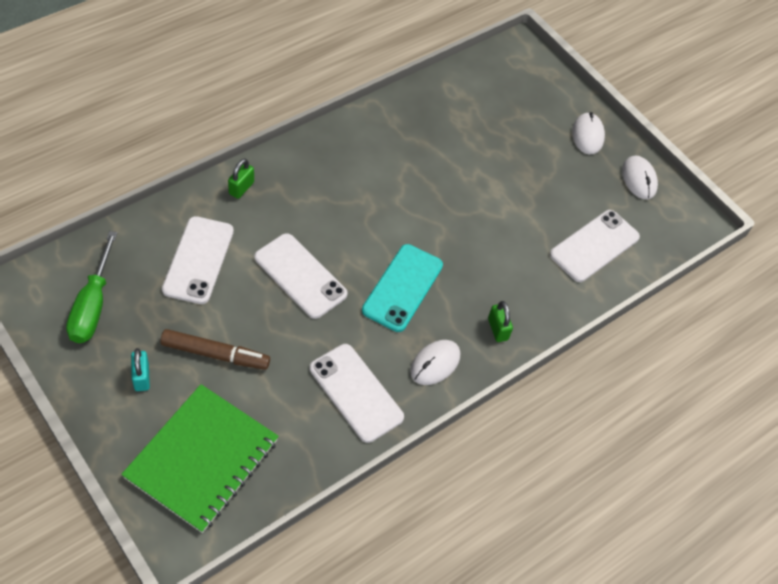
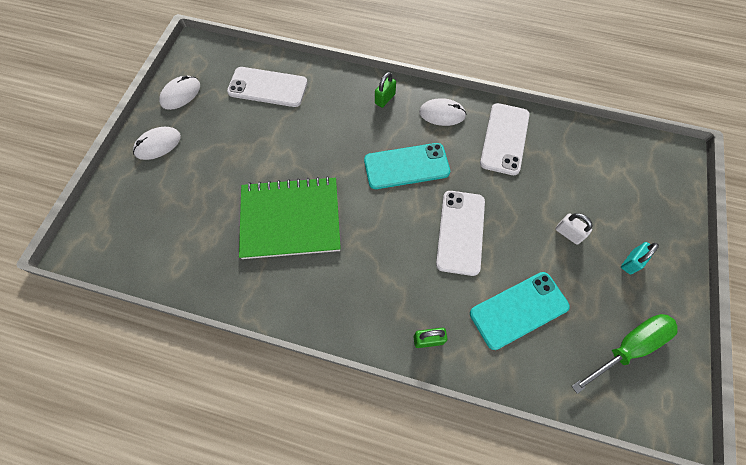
camera: 120 degrees left, 10 degrees up
(198, 260) = (518, 310): white phone -> turquoise phone
(202, 459) = (631, 182): green notebook -> green notebook (290, 219)
(215, 354) = (568, 233): brown marker -> white padlock

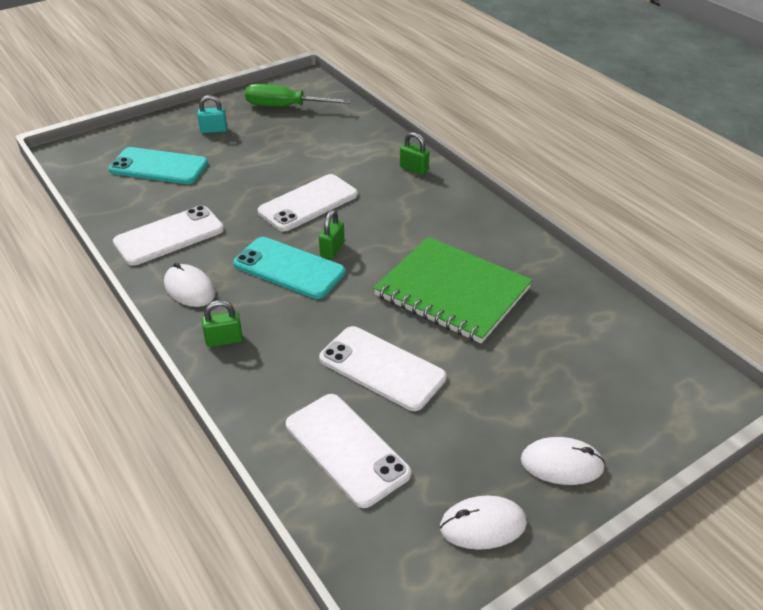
camera: 140 degrees left, 25 degrees down
(288, 137) = (382, 368): none -> white phone
(397, 200) = (332, 249): none -> green padlock
(518, 310) = (328, 150): turquoise phone -> turquoise phone (158, 167)
(568, 233) = (228, 161): white padlock -> none

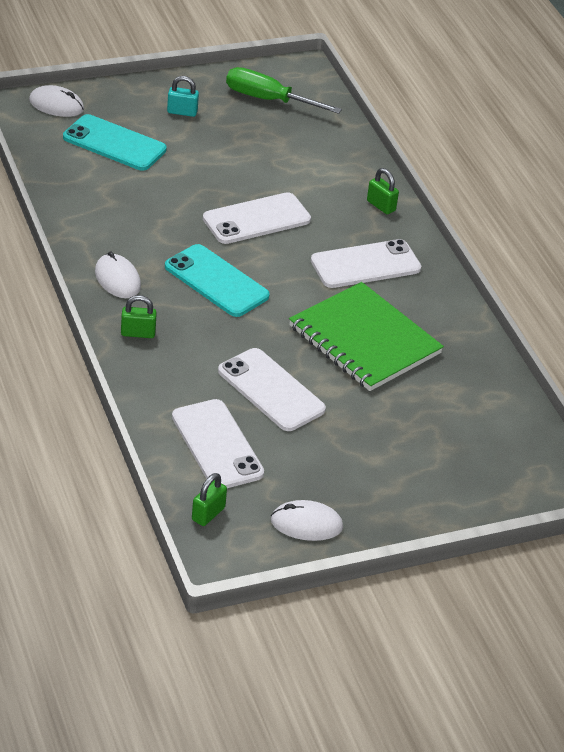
camera: 10 degrees right, 0 degrees up
(169, 236) = (109, 222): white phone -> white phone (365, 265)
(332, 249) = (264, 273): green padlock -> green padlock (208, 514)
(562, 464) = (393, 499): white mouse -> white mouse (56, 105)

